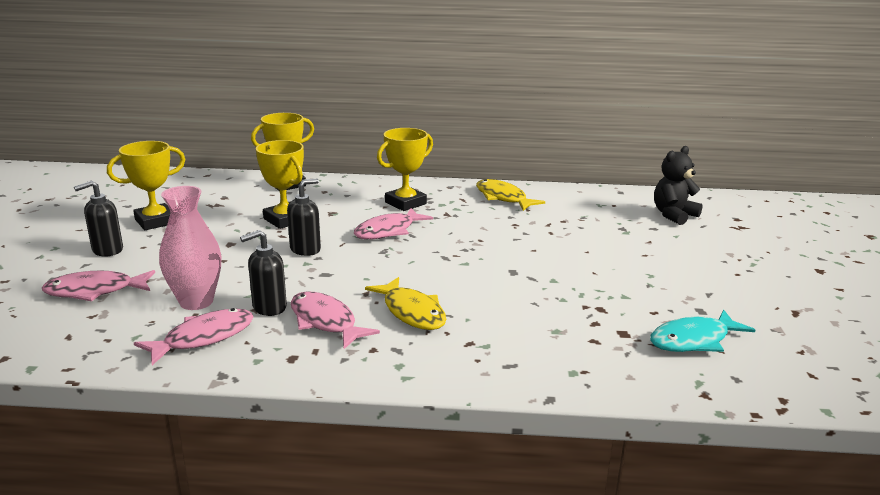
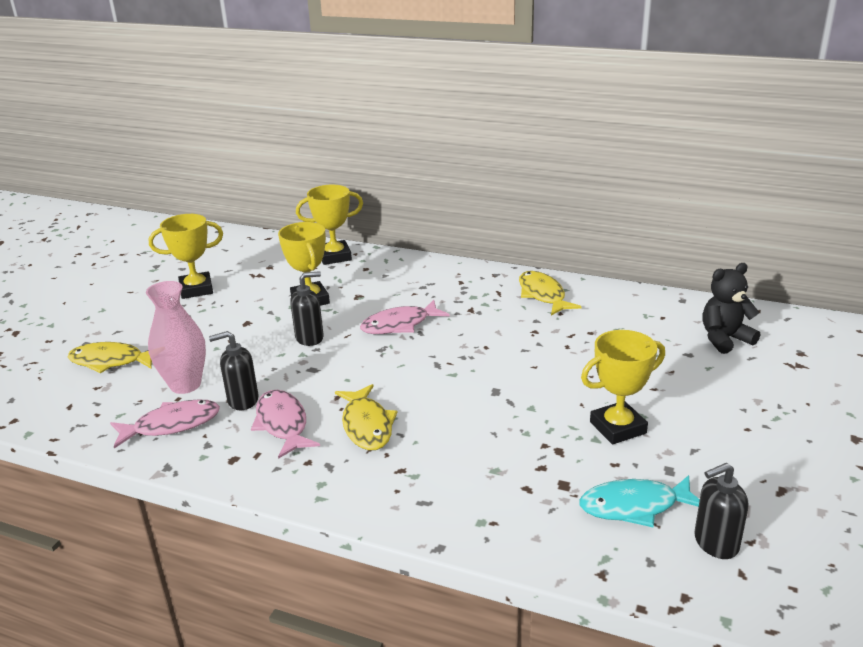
camera: 20 degrees right, 5 degrees up
(95, 291) = (111, 361): pink fish -> yellow fish
(107, 250) = (141, 318): black soap dispenser -> black soap dispenser (715, 543)
(405, 203) = (437, 291): yellow trophy -> yellow trophy (618, 428)

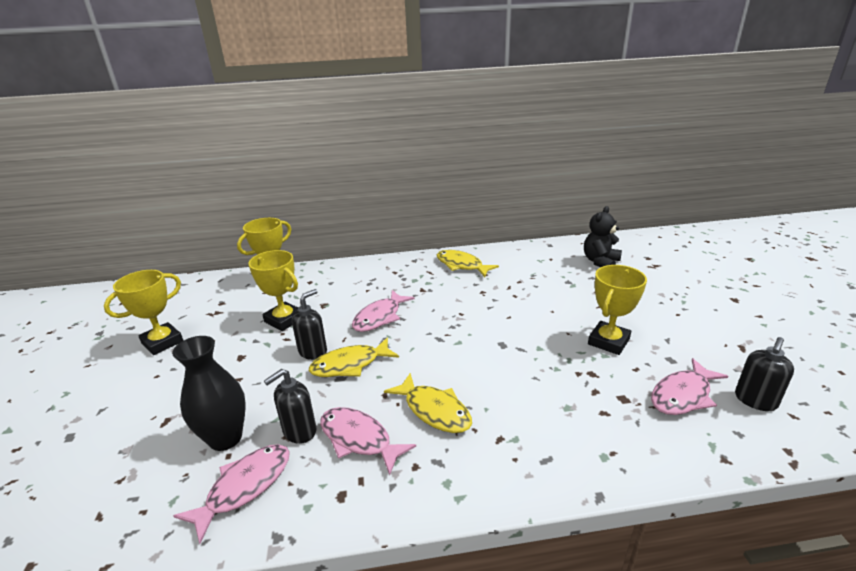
camera: 30 degrees left, 0 degrees up
(111, 361) = (117, 444): yellow fish -> yellow fish (350, 365)
(185, 385) = (225, 438): pink vase -> black vase
(634, 506) = (683, 395): turquoise fish -> pink fish

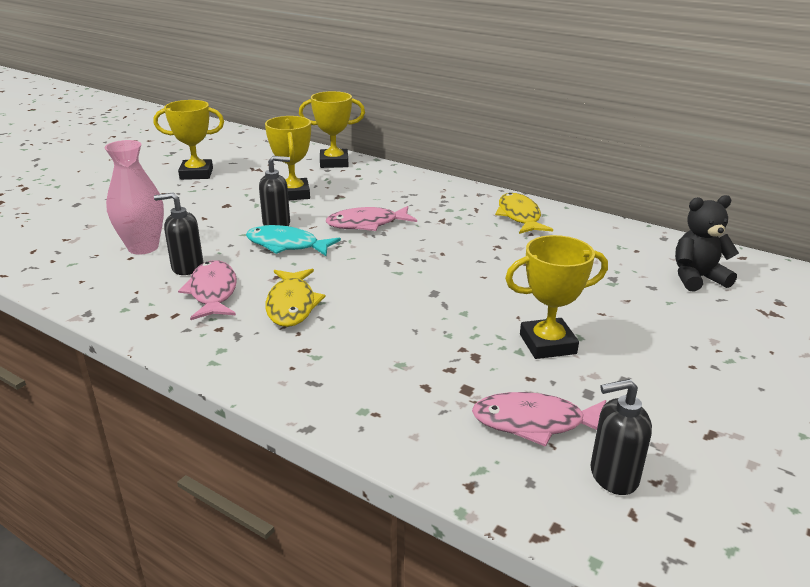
camera: 40 degrees right, 0 degrees up
(225, 438) = (143, 247): black vase -> pink vase
(245, 487) = (112, 278): pink fish -> none
(350, 365) = (286, 245): yellow fish -> turquoise fish

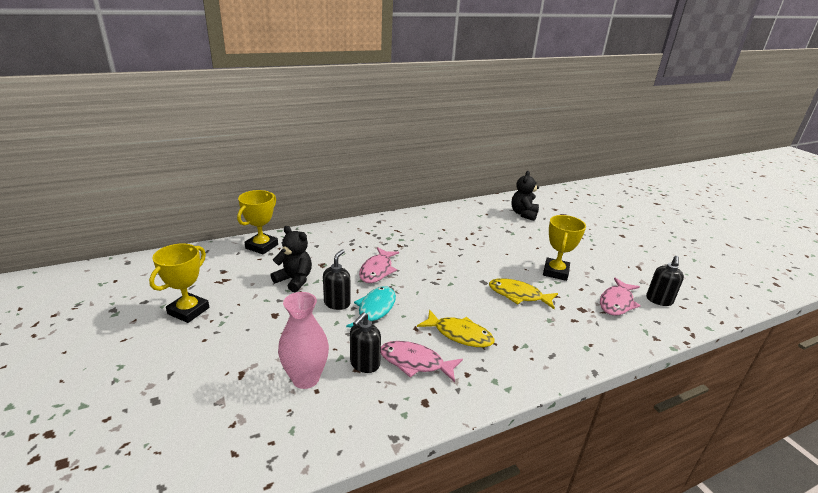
camera: 60 degrees left, 0 degrees up
(286, 245) = (375, 310): turquoise fish -> turquoise fish turned 150 degrees clockwise
(293, 194) = (294, 280): yellow trophy -> black teddy bear
(519, 216) = (420, 223): yellow fish -> yellow fish (518, 295)

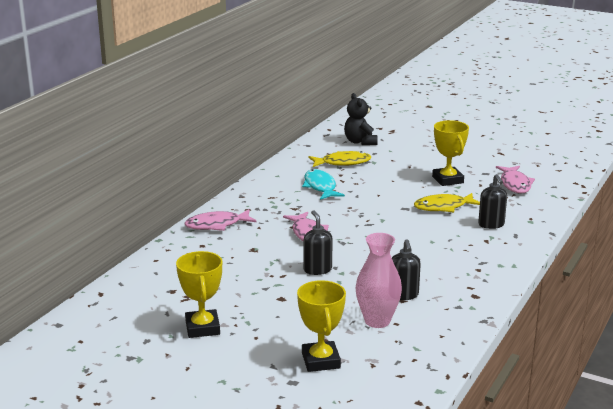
camera: 35 degrees left, 5 degrees down
(262, 246) = (169, 259): yellow trophy -> yellow trophy (321, 361)
(294, 280) = (251, 270): black teddy bear -> none
(375, 310) = (354, 261): turquoise fish -> turquoise fish (320, 187)
(415, 362) = (435, 278): pink fish -> pink fish (217, 225)
(459, 334) = (440, 249): yellow fish -> yellow fish (342, 163)
(659, 300) = (540, 172): black soap dispenser -> black soap dispenser (491, 224)

